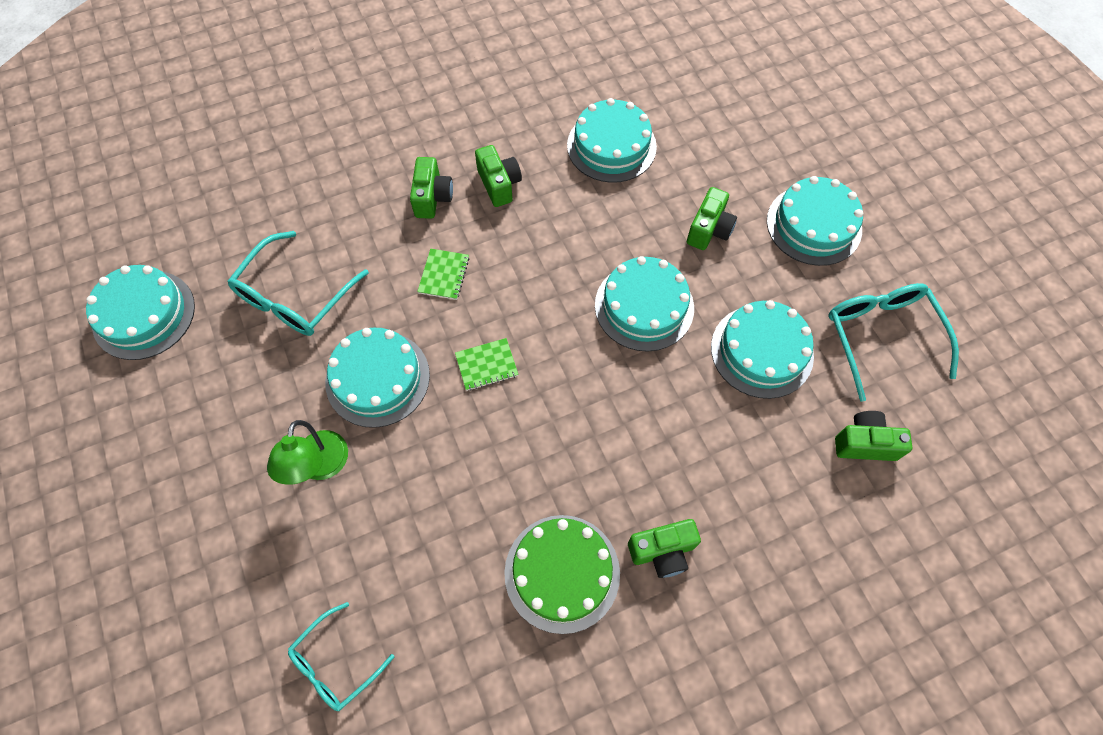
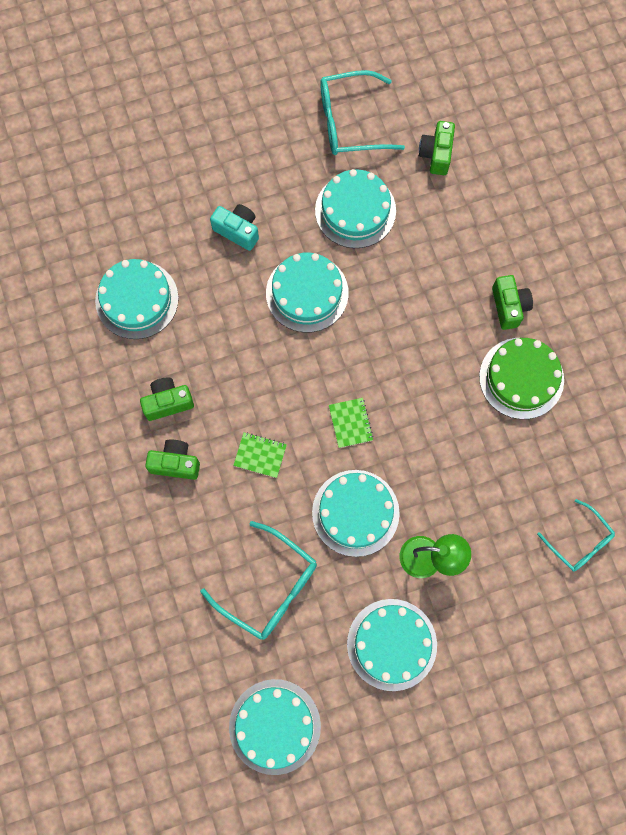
camera: 85 degrees left, 10 degrees up
(709, 230) = (237, 231): green camera -> turquoise camera
(813, 225) = (242, 148): turquoise cake -> turquoise cake (392, 644)

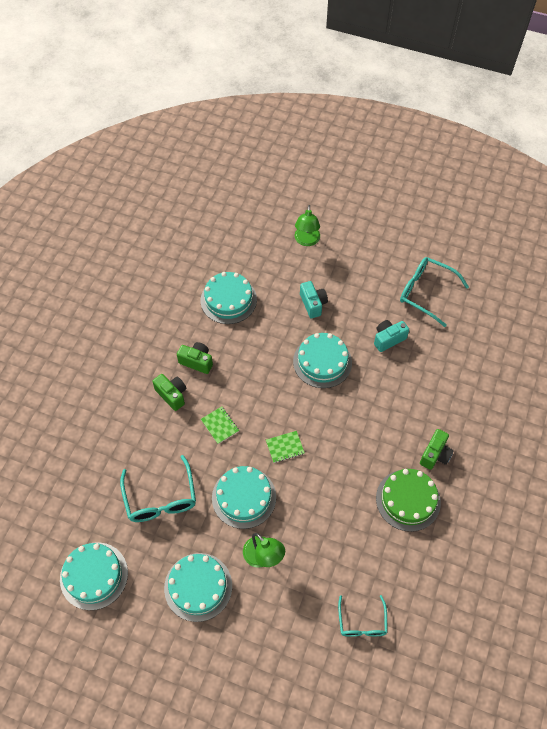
camera: 40 degrees right, 15 degrees down
(162, 155) = (306, 241): none -> green lamp
(350, 423) = (285, 447): green notebook -> green notebook turned 45 degrees clockwise
(355, 210) = (388, 339): turquoise cake -> turquoise camera
(436, 154) = (462, 343): green camera -> none

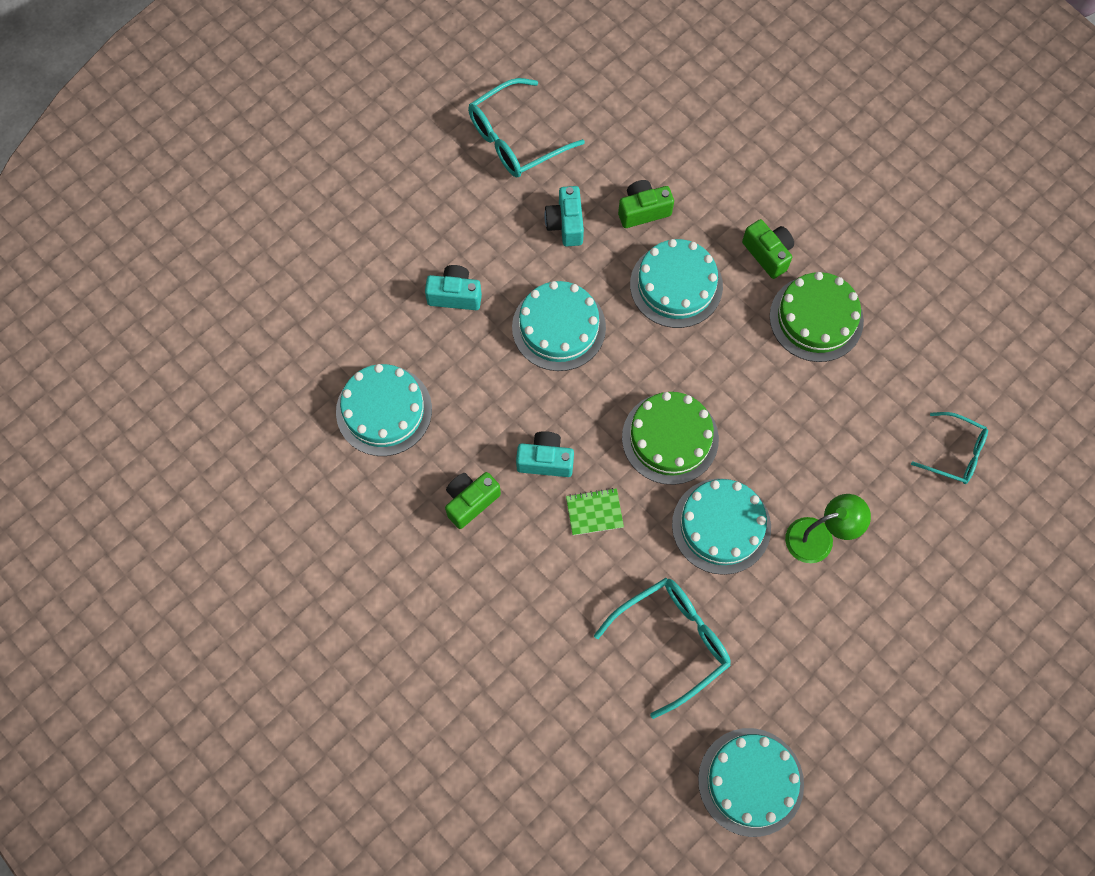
camera: 65 degrees left, 10 degrees up
(160, 498) = (672, 642): turquoise glasses -> turquoise glasses turned 45 degrees counterclockwise
(172, 395) = (510, 560): green camera -> green camera (643, 210)
(198, 587) = (825, 641): turquoise cake -> turquoise cake (676, 285)
(238, 388) = (545, 460): none -> turquoise camera
(285, 447) = (670, 438): green notebook -> green cake
(306, 241) = (336, 252): green lamp -> none

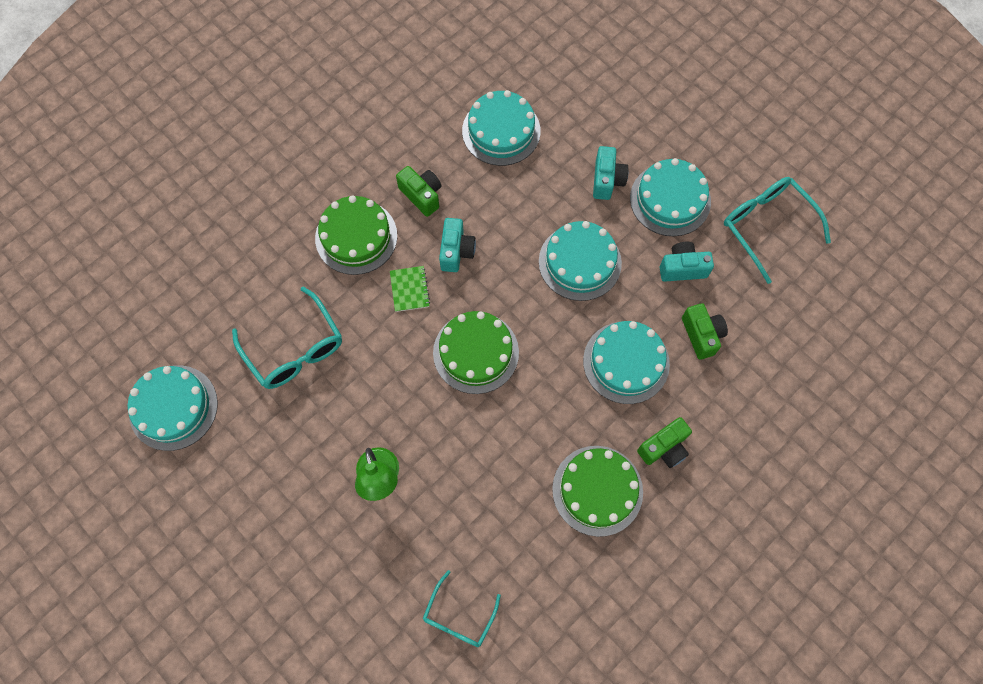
camera: 90 degrees right, 0 degrees up
(526, 577) = (356, 237): none -> green cake
(721, 526) = (394, 393): turquoise cake -> turquoise cake (670, 199)

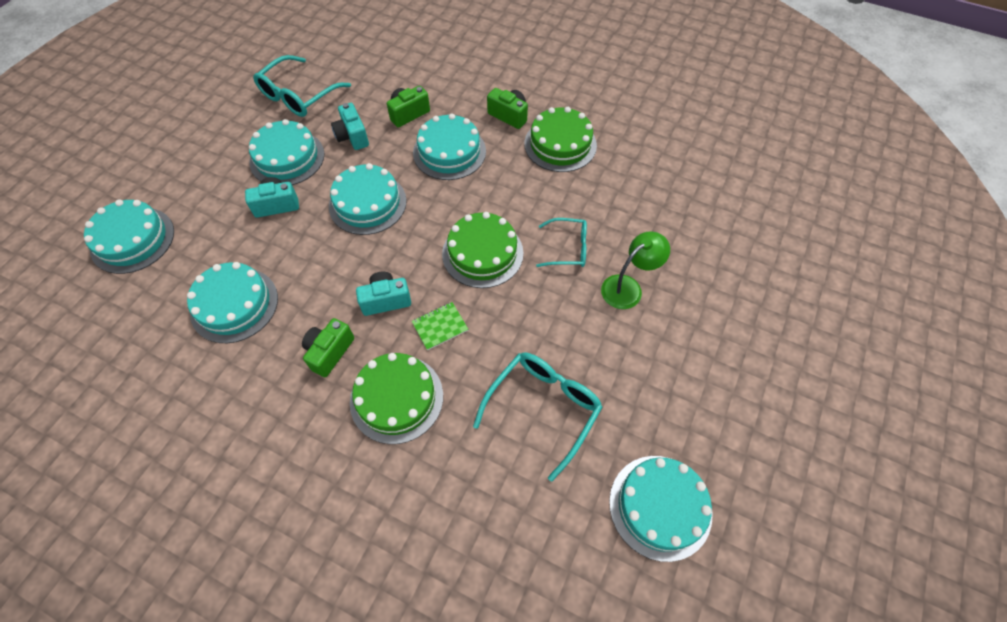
camera: 110 degrees left, 10 degrees down
(459, 616) = (699, 199): turquoise glasses -> turquoise glasses (568, 248)
(606, 60) = (132, 240): none -> turquoise cake

